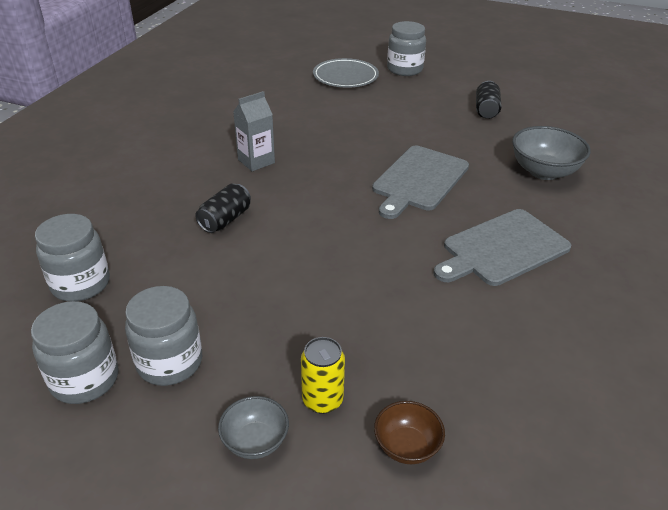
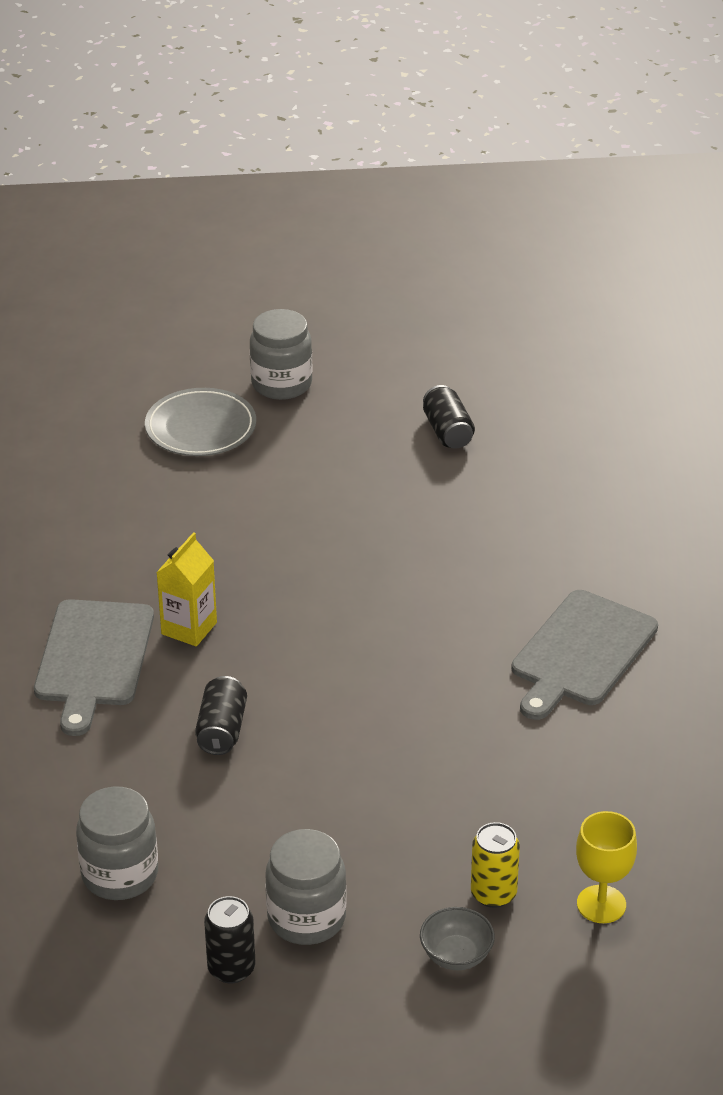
camera: 25 degrees left, 0 degrees up
(85, 379) = (231, 968): grey jar -> black can
(256, 161) = (189, 628): grey carton -> yellow carton
(407, 446) = (601, 904): brown bowl -> yellow goblet
(419, 180) = (427, 586): grey cutting board -> grey cutting board (93, 658)
(544, 171) = (576, 519): grey bowl -> none

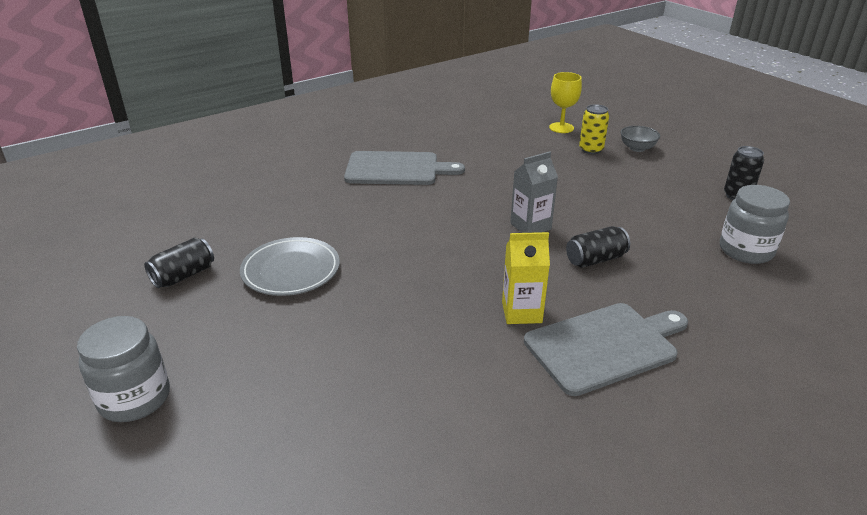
camera: 120 degrees left, 5 degrees down
(201, 428) = (241, 426): grey plate -> grey plate (291, 270)
(306, 918) = (677, 187): grey jar -> none
(333, 711) = (530, 226): none -> grey carton

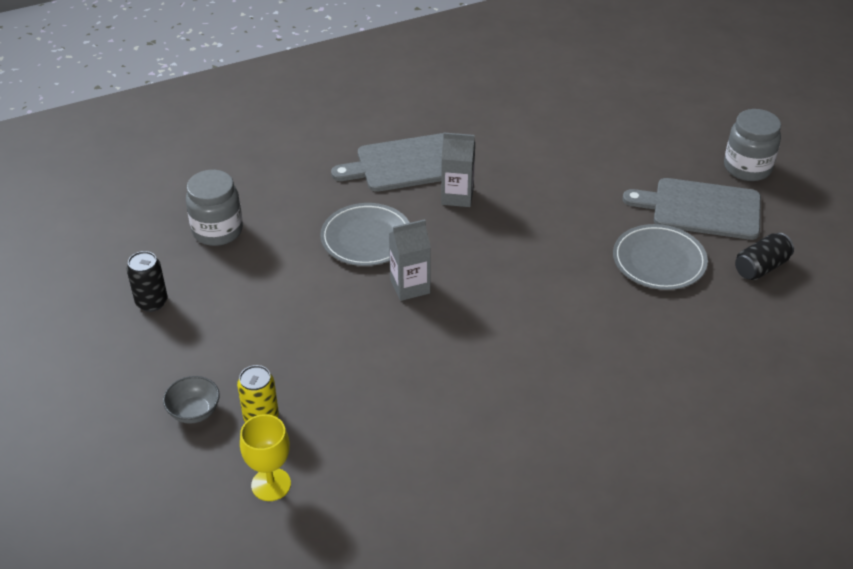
camera: 170 degrees left, 10 degrees up
(396, 169) = (546, 409): grey cutting board -> grey cutting board (701, 209)
(521, 312) = (457, 196): yellow carton -> grey carton
(595, 259) = (366, 238): black can -> grey plate

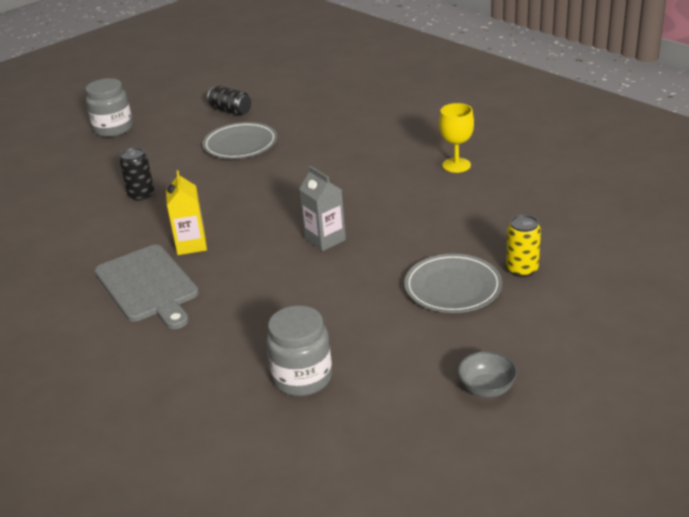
camera: 105 degrees left, 10 degrees down
(152, 302) = (434, 384): black can -> black can (141, 195)
(194, 412) = (544, 306): grey bowl -> grey bowl (486, 389)
(271, 484) = (579, 245): yellow goblet -> yellow goblet (456, 165)
(366, 238) = (272, 278): grey plate -> grey plate (453, 287)
(457, 196) = (191, 245): grey carton -> yellow carton
(701, 209) = (171, 138): grey cutting board -> none

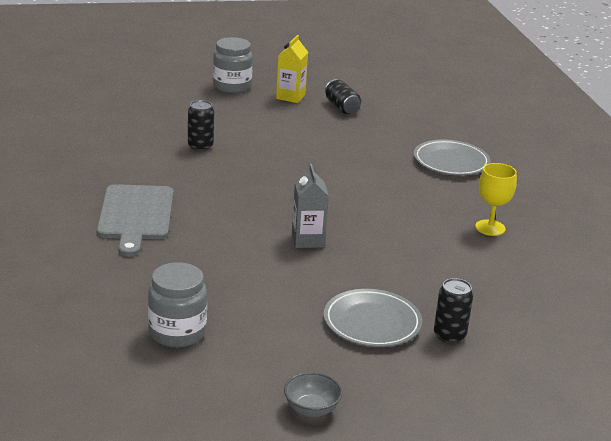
camera: 25 degrees right, 5 degrees down
(191, 245) = (198, 199): yellow carton -> yellow carton (290, 97)
(240, 144) = (320, 137): grey plate -> grey plate (451, 162)
(522, 269) = (449, 335): yellow can -> black can

